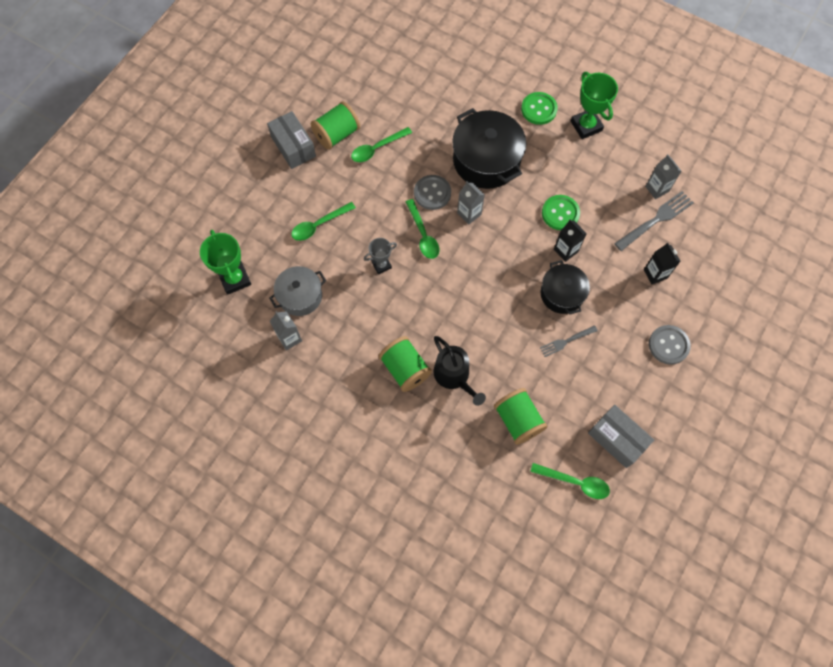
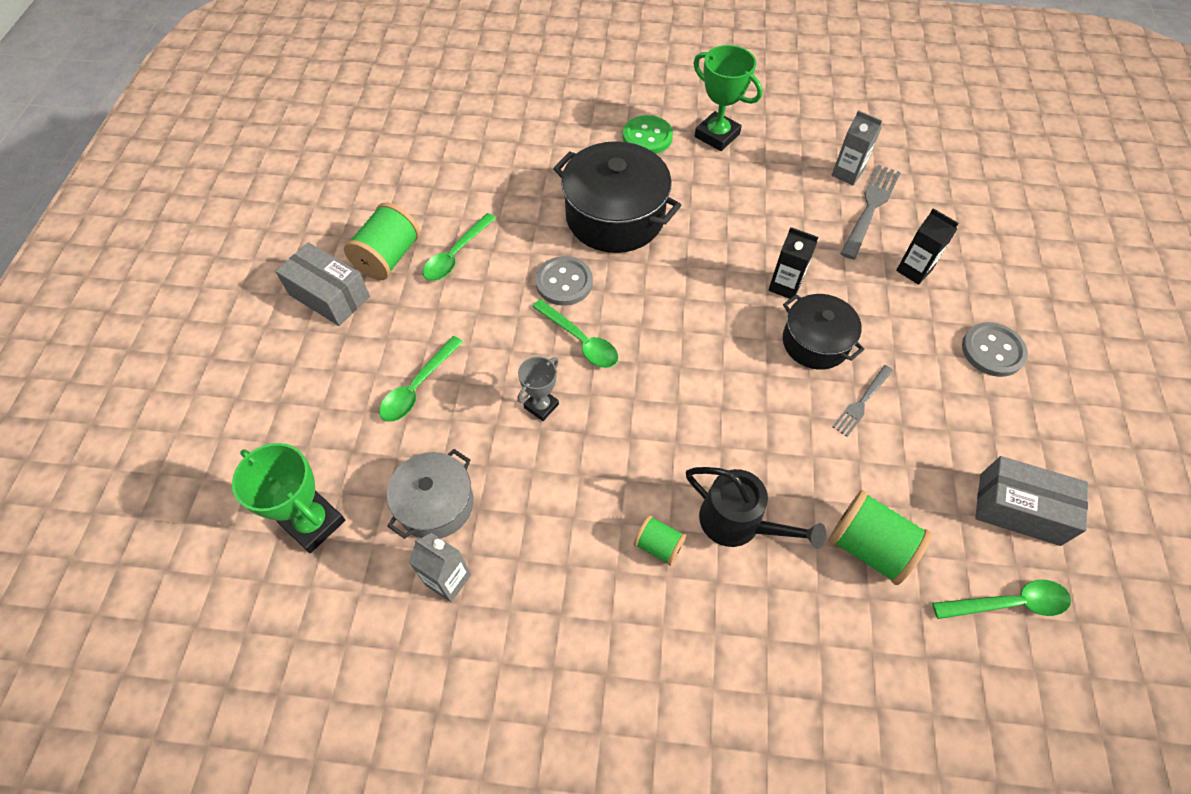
camera: 25 degrees left, 10 degrees down
(405, 369) = (658, 545): green spool -> green spool, size x0.56
(469, 214) = (629, 289): grey carton -> none
(560, 213) = (749, 244): green button -> none

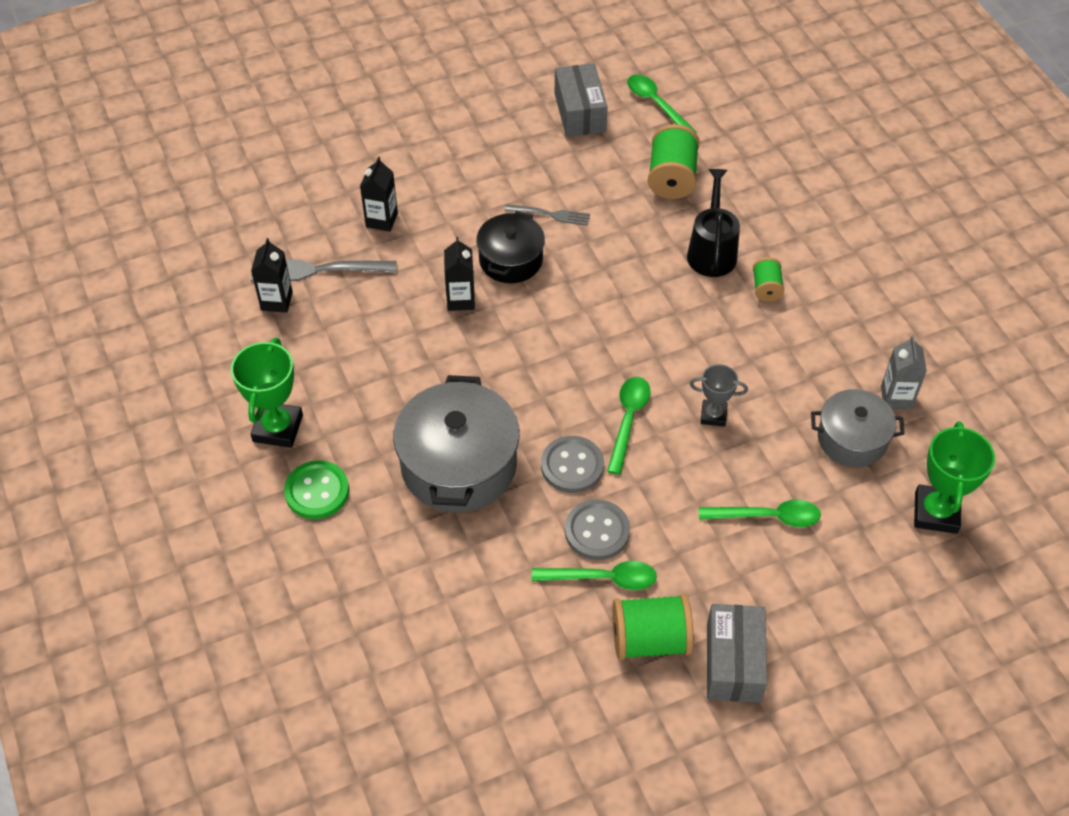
camera: 120 degrees left, 5 degrees down
(615, 217) = (458, 465): black pot -> grey pot
(847, 173) = (276, 301): grey carton -> black carton
(992, 351) = (441, 153): grey button -> grey button (597, 531)

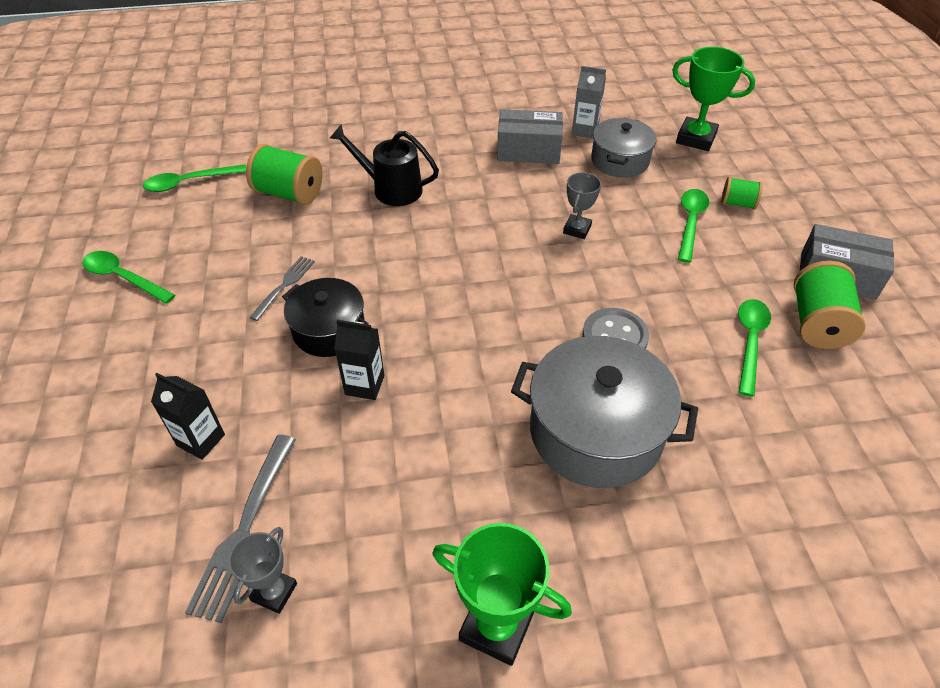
camera: 75 degrees left, 5 degrees down
(276, 301) = (274, 592): black carton -> grey trophy
(317, 491) = (608, 592): green button -> none
(580, 112) = (159, 235): grey box -> grey box (528, 150)
(597, 531) = (695, 334): grey button -> none
(628, 420) = (568, 285): green spoon -> green spoon (123, 278)
(766, 288) = (448, 168): green spool -> green spool (737, 203)

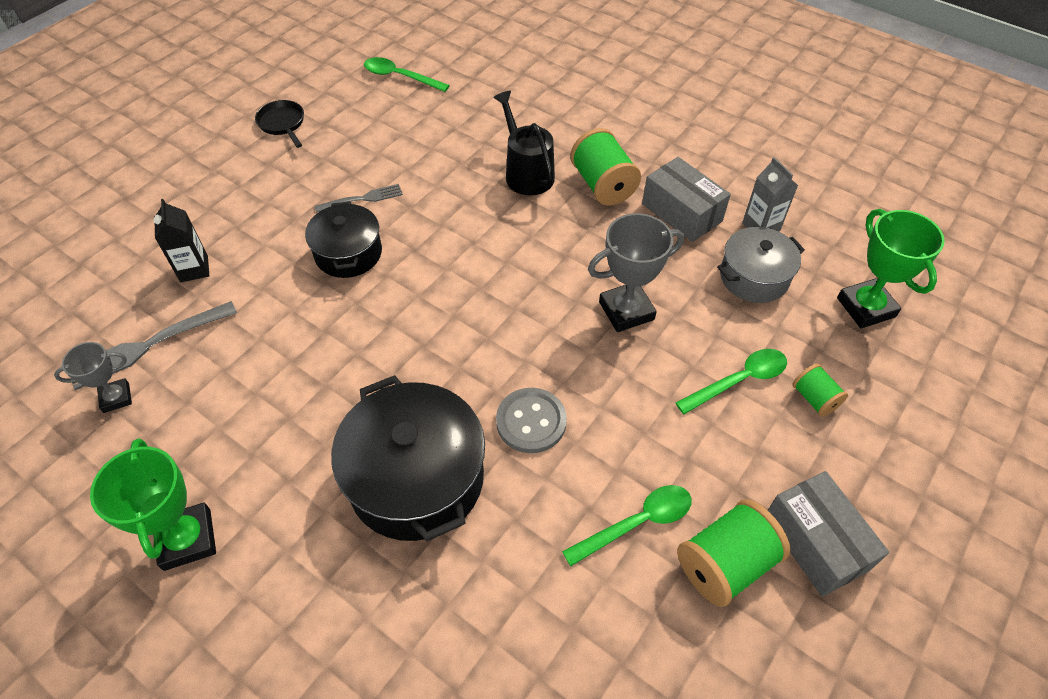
camera: 45 degrees right, 5 degrees up
(123, 278) = (282, 124): green spoon -> black pan
(289, 193) = (452, 128): green spool -> green spool (603, 185)
(364, 385) = (320, 310): black carton -> none
(577, 229) = (626, 311): grey trophy -> grey trophy, size x1.66
(595, 432) = (416, 478): grey pot -> black pot

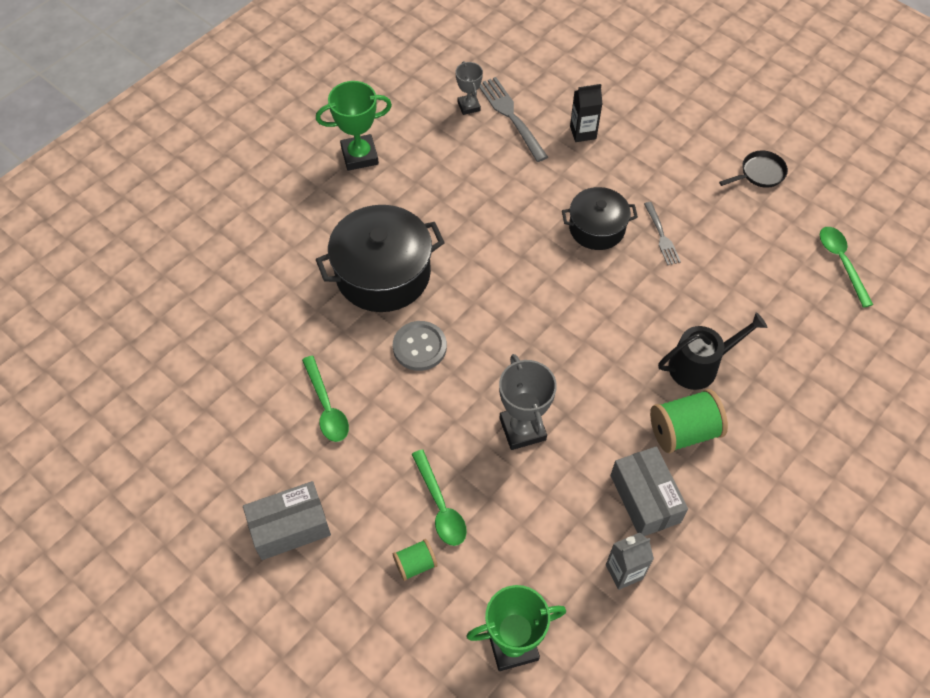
camera: 95 degrees right, 5 degrees up
(400, 77) = (841, 262): green spoon -> green spoon turned 45 degrees counterclockwise
(682, 212) = (645, 499): grey box -> grey box turned 75 degrees counterclockwise
(725, 564) = (286, 459): green spool -> none
(754, 277) = (556, 548): grey pot -> none

